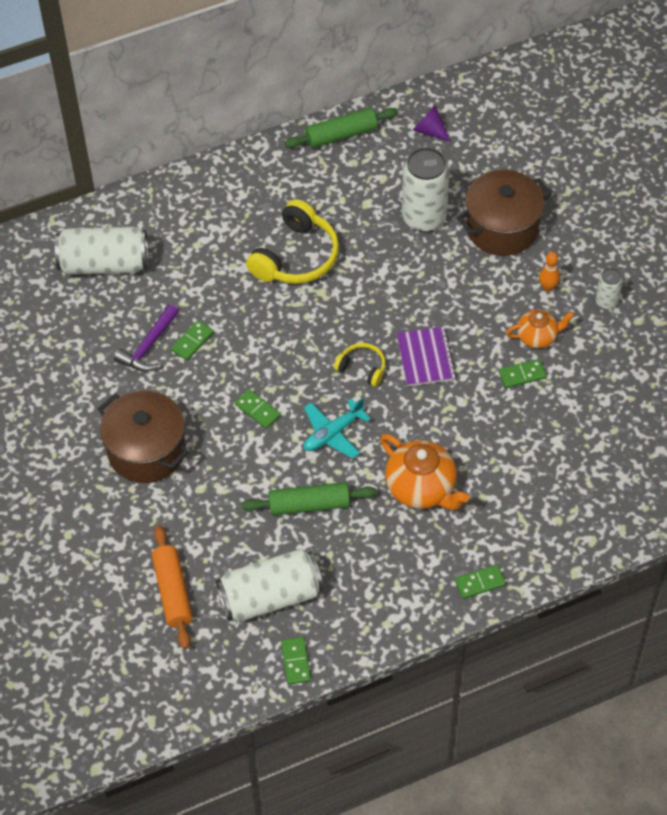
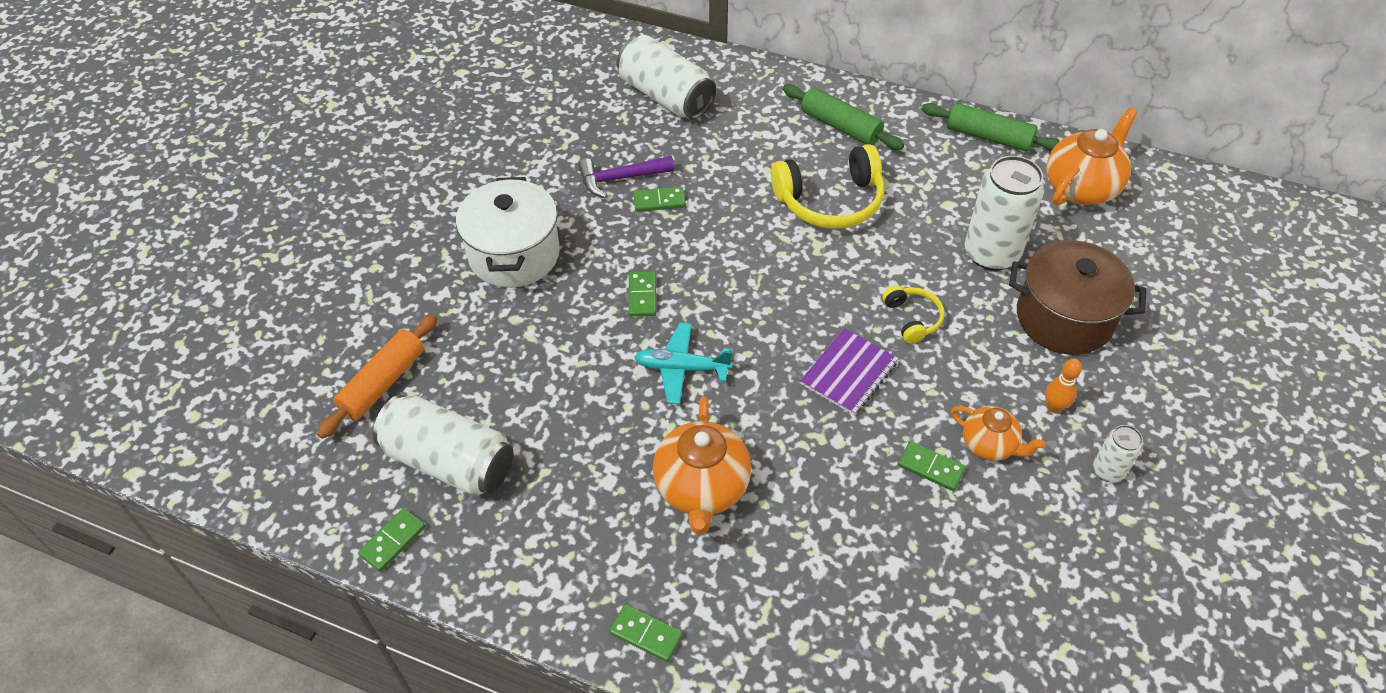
camera: 45 degrees right, 5 degrees down
(146, 451) = (514, 254): brown pot -> white pot
(309, 505) = (583, 411): green rolling pin -> green rolling pin (840, 126)
(362, 368) = (777, 334): yellow headphones -> yellow headphones (912, 318)
(429, 130) = (1081, 187): purple cone -> orange teapot

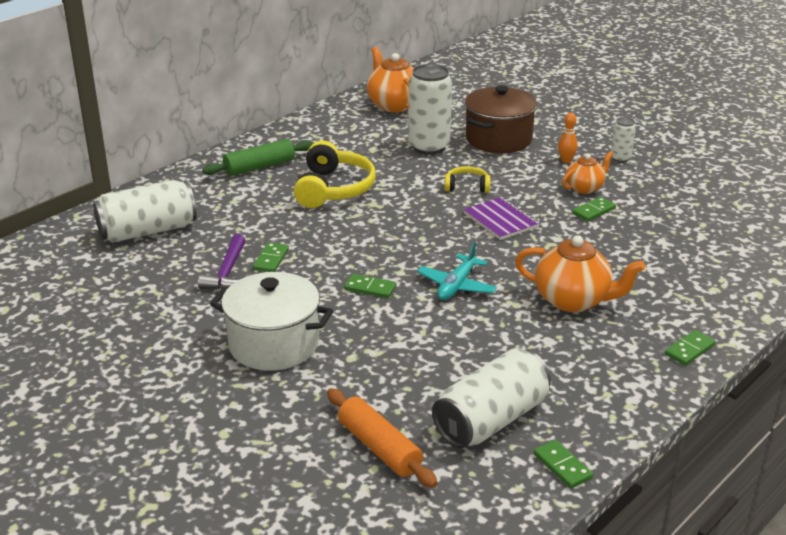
camera: 70 degrees left, 20 degrees down
(989, 137) = (322, 120): green rolling pin -> none

